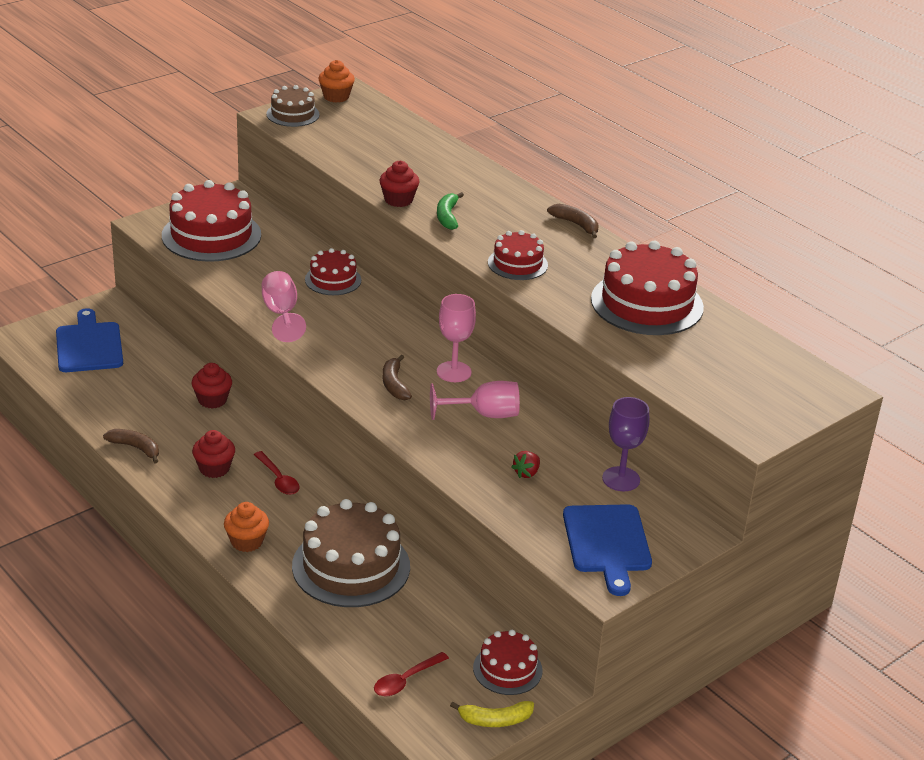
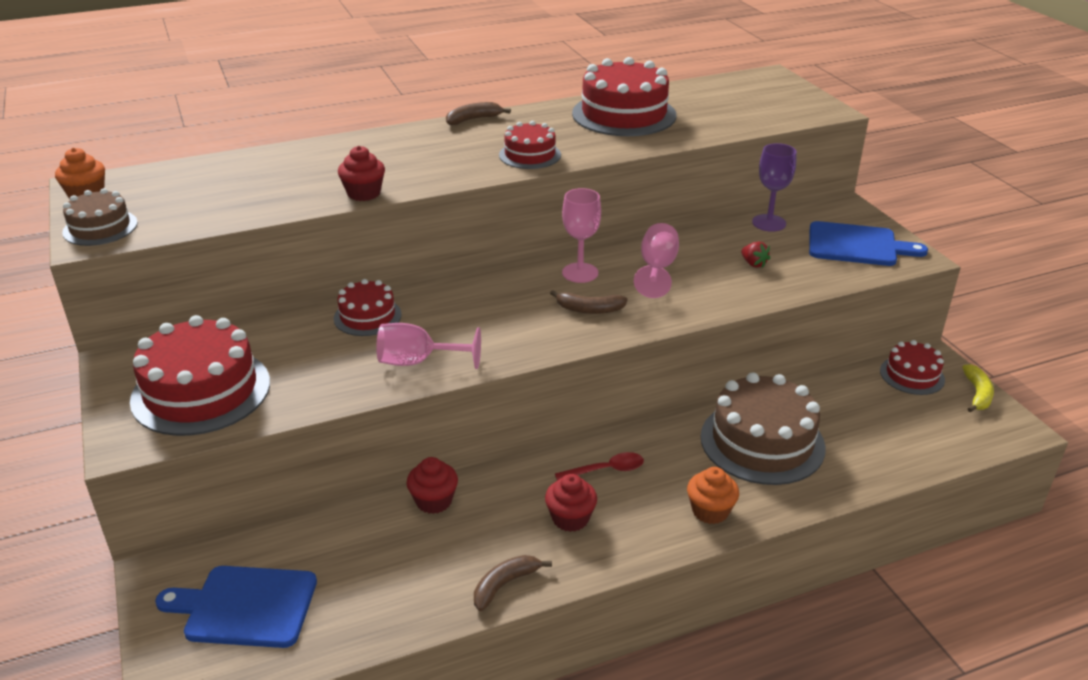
camera: 70 degrees left, 0 degrees up
(406, 680) = (930, 435): red spoon -> none
(447, 216) = (417, 173): green banana -> none

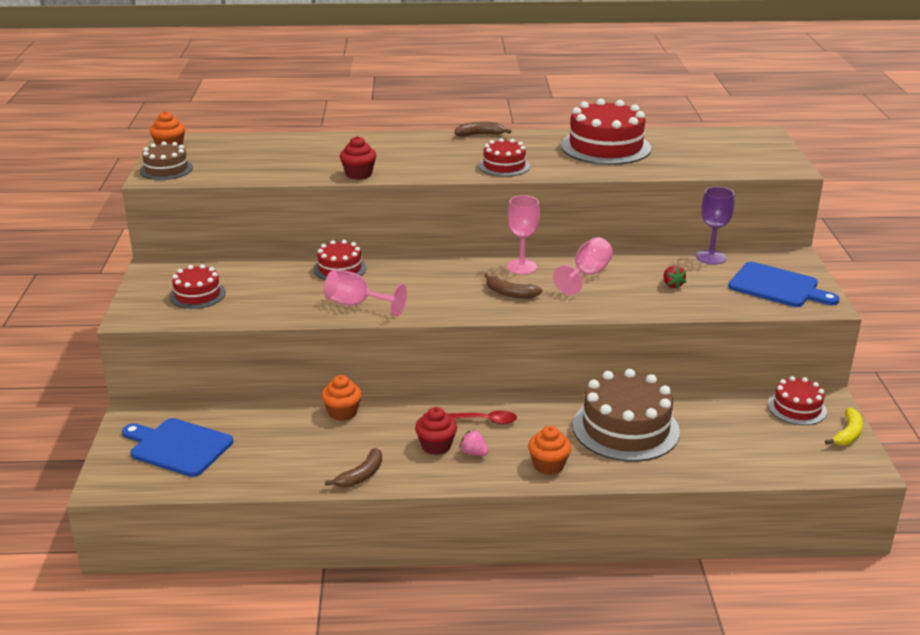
camera: 20 degrees right, 5 degrees down
(201, 391) = (197, 295): red cake -> red cake, size x0.55
(434, 501) = (342, 412): red cupcake -> orange cupcake
(505, 584) = (361, 476): brown banana -> brown banana turned 150 degrees clockwise
(619, 517) = (474, 453): none -> pink strawberry

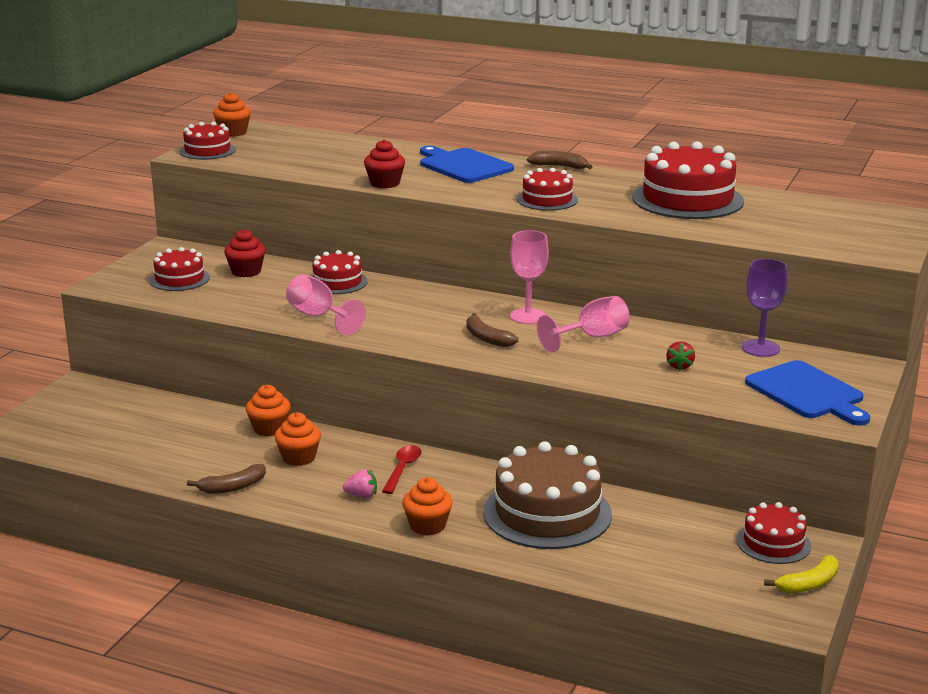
camera: 25 degrees right, 5 degrees down
(166, 169) = (207, 150): brown cake -> red cake
(178, 447) = (92, 421): blue cutting board -> blue cutting board (463, 166)
(391, 433) = (299, 458): none -> orange cupcake
(436, 446) = (331, 480): red cupcake -> red cupcake (246, 271)
(474, 453) = (362, 495): pink strawberry -> pink strawberry turned 120 degrees clockwise
(484, 420) = (402, 469): red spoon -> red spoon turned 105 degrees counterclockwise

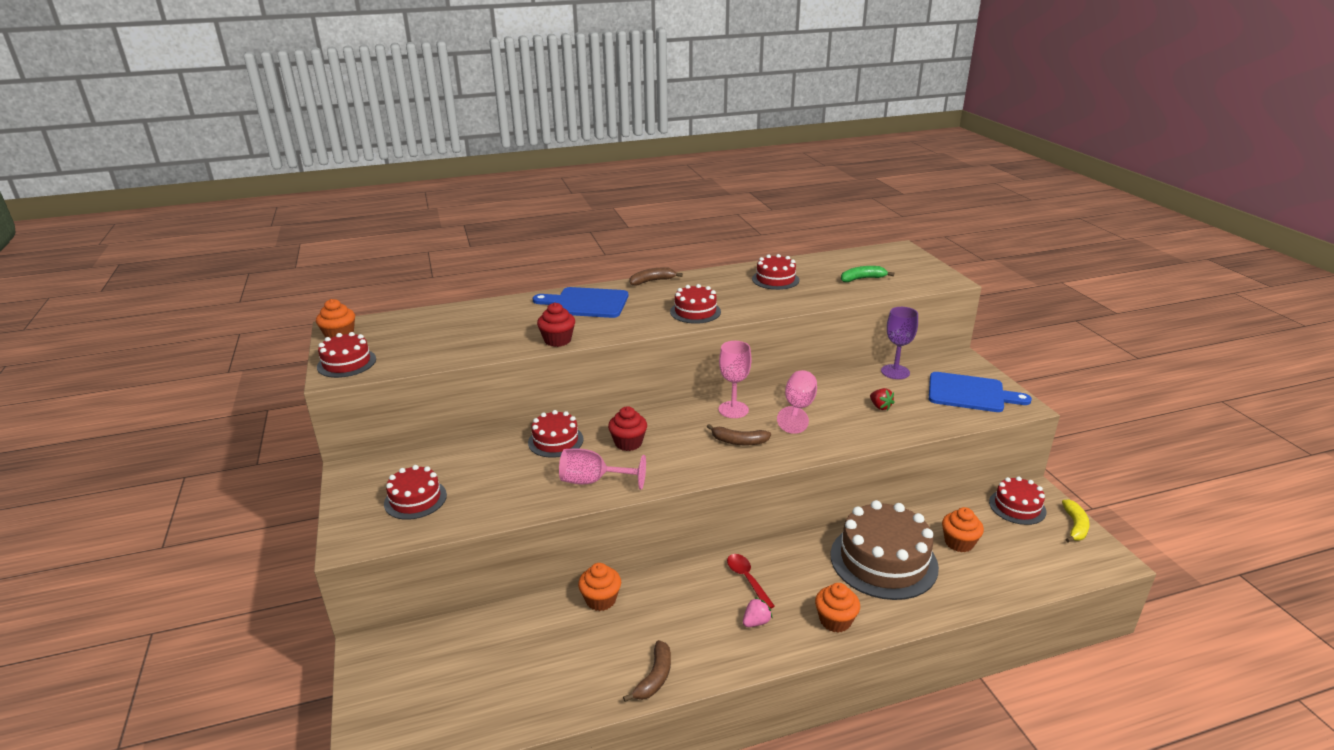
camera: 40 degrees left, 5 degrees up
(246, 271) = (464, 464): red cupcake -> red cupcake (628, 443)
(299, 458) = (662, 614): orange cupcake -> orange cupcake (959, 542)
(687, 199) = (775, 279): red cake -> red cake, size x0.55
(787, 225) = (862, 279): none -> green banana

